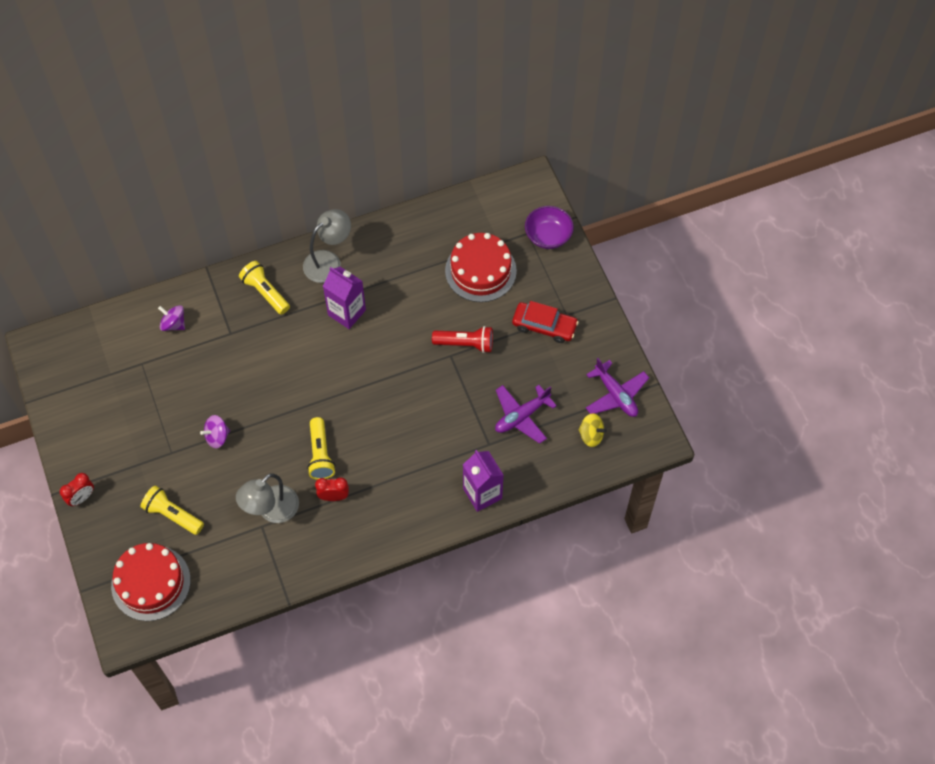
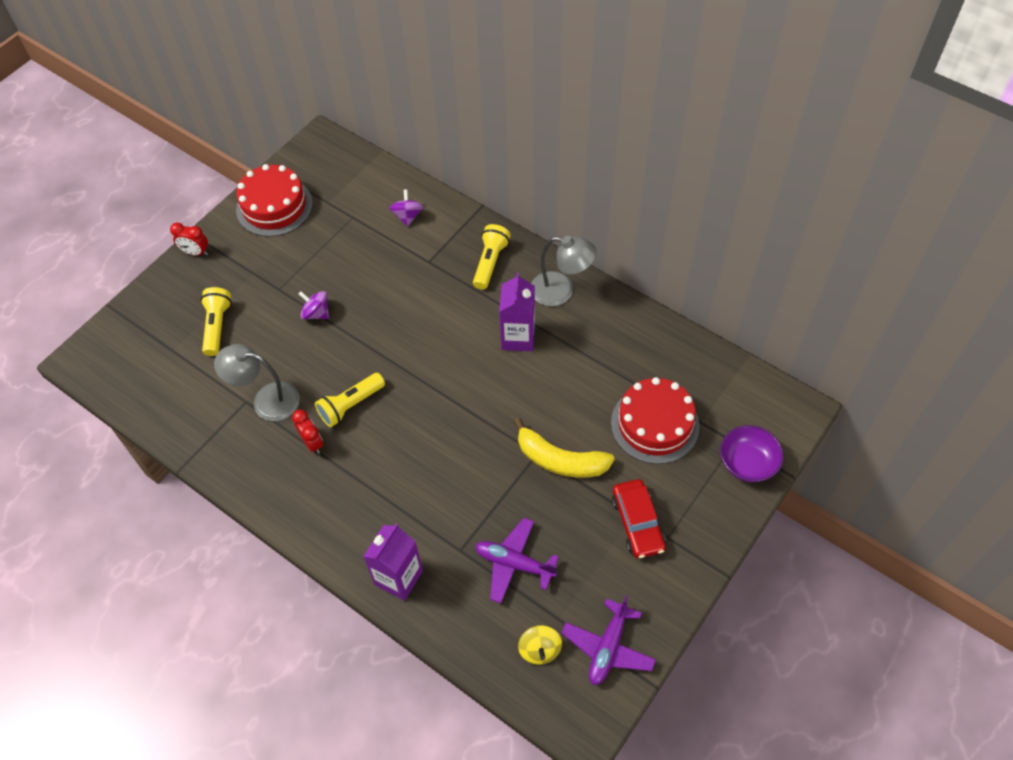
camera: 60 degrees right, 5 degrees down
(151, 583) = (140, 349): red cake -> red cake (274, 206)
(465, 344) = (560, 460): red flashlight -> yellow banana

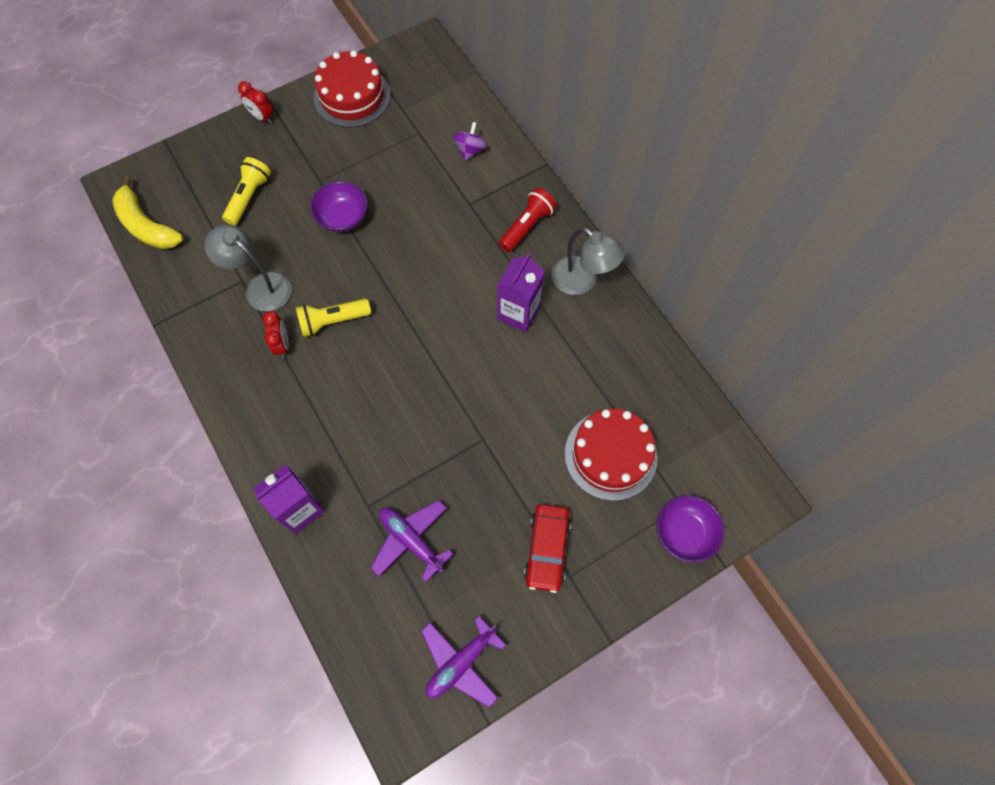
camera: 20 degrees right, 10 degrees up
(316, 313) = (342, 217): purple spinning top -> purple bowl
(490, 262) = (527, 226): yellow flashlight -> red flashlight
(540, 649) = (396, 636): yellow spinning top -> none
(560, 460) = (502, 454): yellow banana -> yellow banana (146, 226)

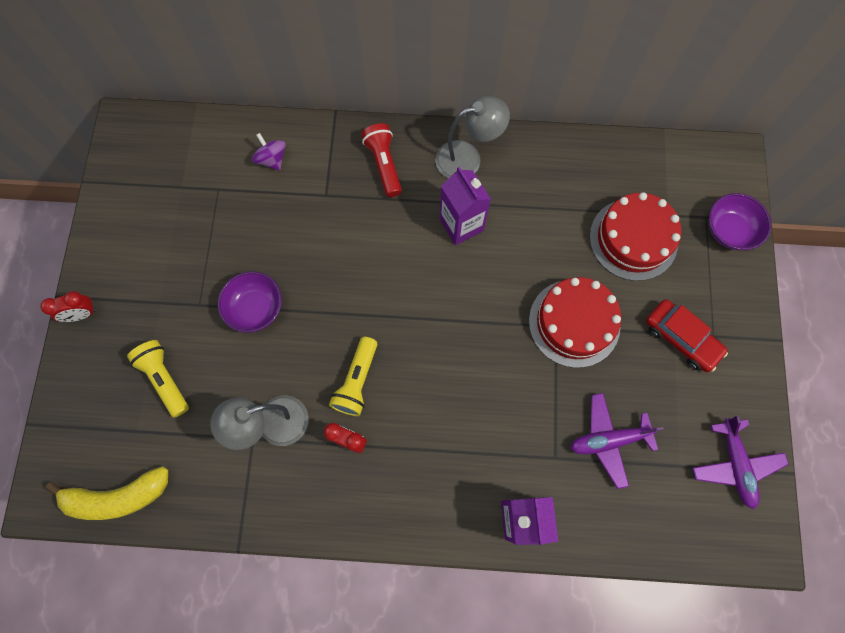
camera: 55 degrees left, 5 degrees up
(352, 96) = (129, 220): red cake -> red cake (574, 323)

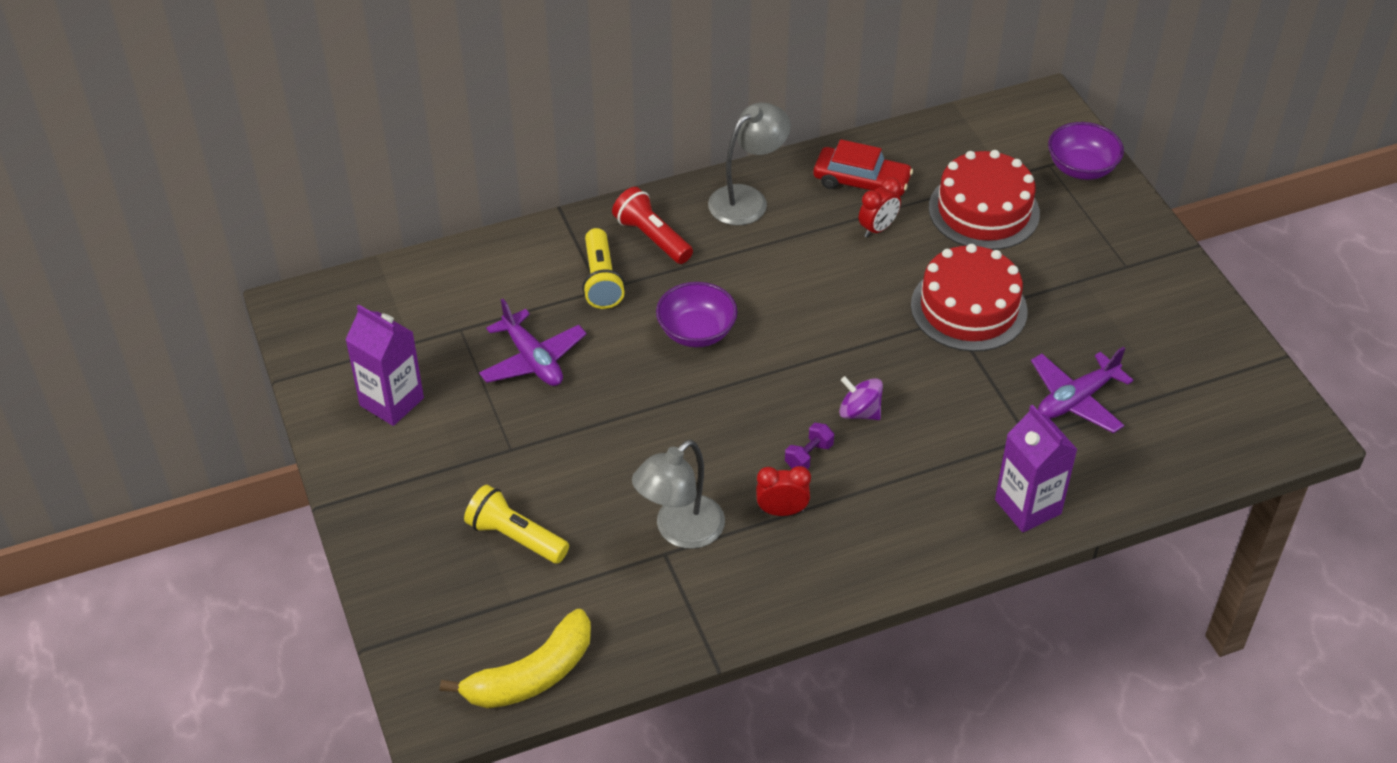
camera: 25 degrees left, 25 degrees down
(82, 314) = (364, 512): red clock -> red clock (878, 228)
(255, 308) = (585, 427): purple bowl -> purple bowl (696, 332)
(272, 159) = (510, 278): purple spinning top -> purple spinning top (859, 412)
(357, 381) = (755, 452): yellow flashlight -> yellow flashlight (601, 280)
(391, 402) = (808, 456): none -> purple dumbbell
(461, 225) = (781, 263): purple carton -> purple carton (391, 402)
(681, 338) = (1094, 280): red car -> red car (861, 182)
(735, 464) = (1223, 370): purple plane -> purple plane (532, 360)

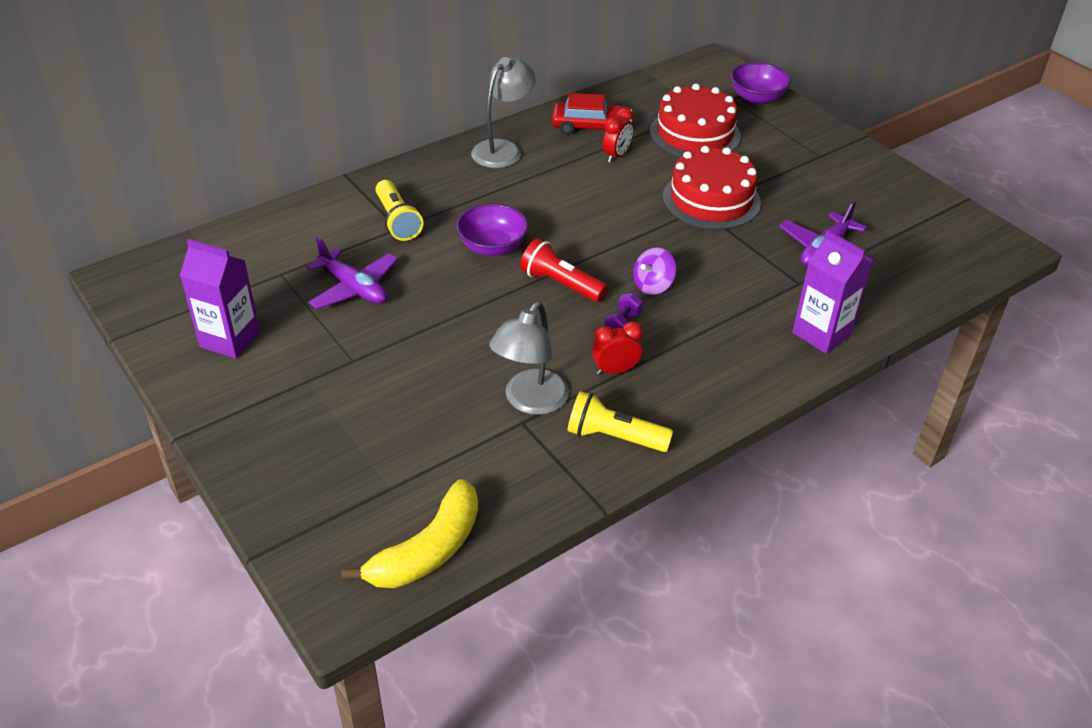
camera: 15 degrees left, 5 degrees down
(515, 537) = (377, 432): yellow flashlight -> yellow flashlight (614, 437)
(652, 237) = (432, 185): red flashlight -> red flashlight (561, 284)
(859, 412) = (653, 285): purple spinning top -> purple spinning top turned 60 degrees counterclockwise

